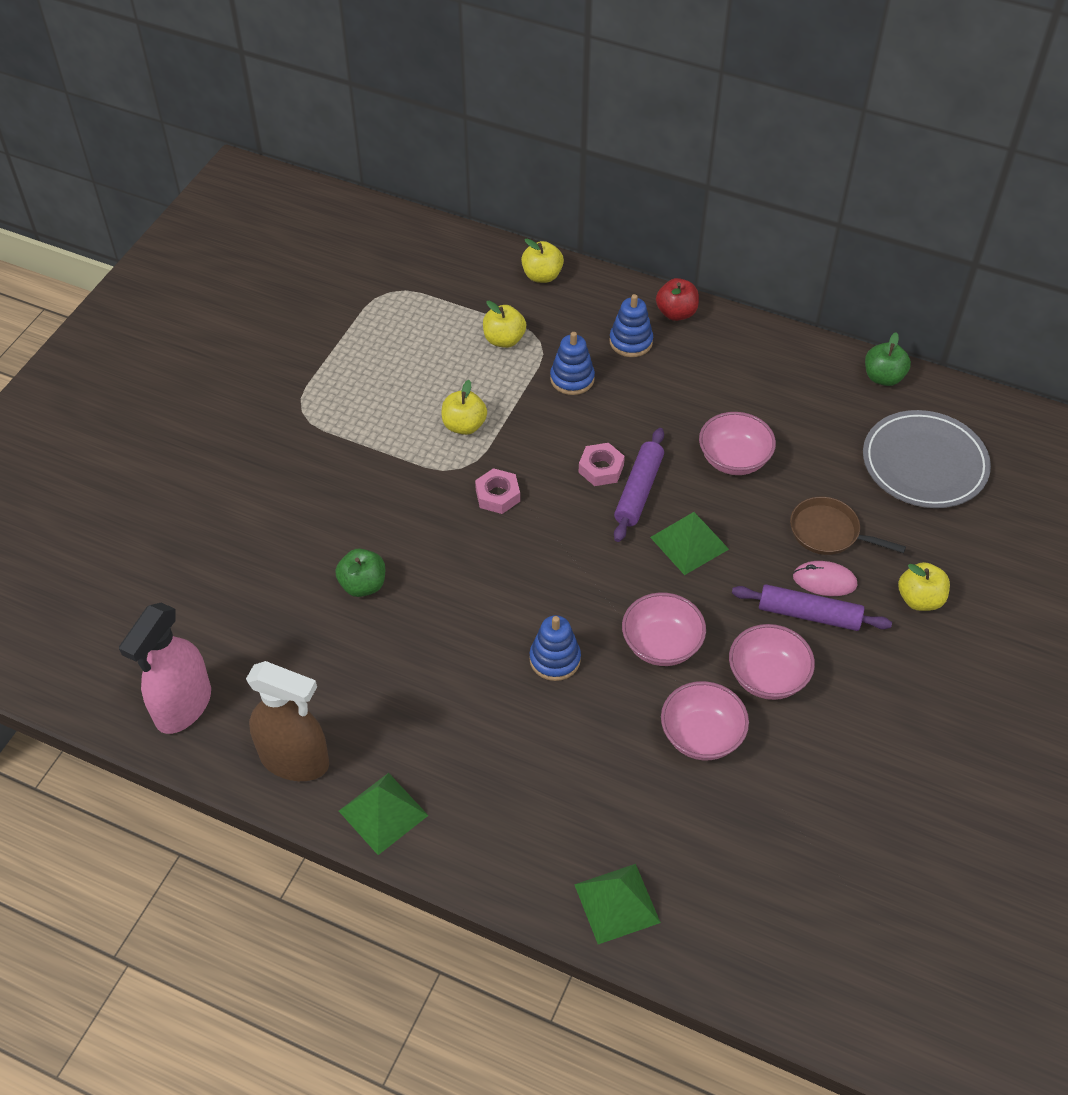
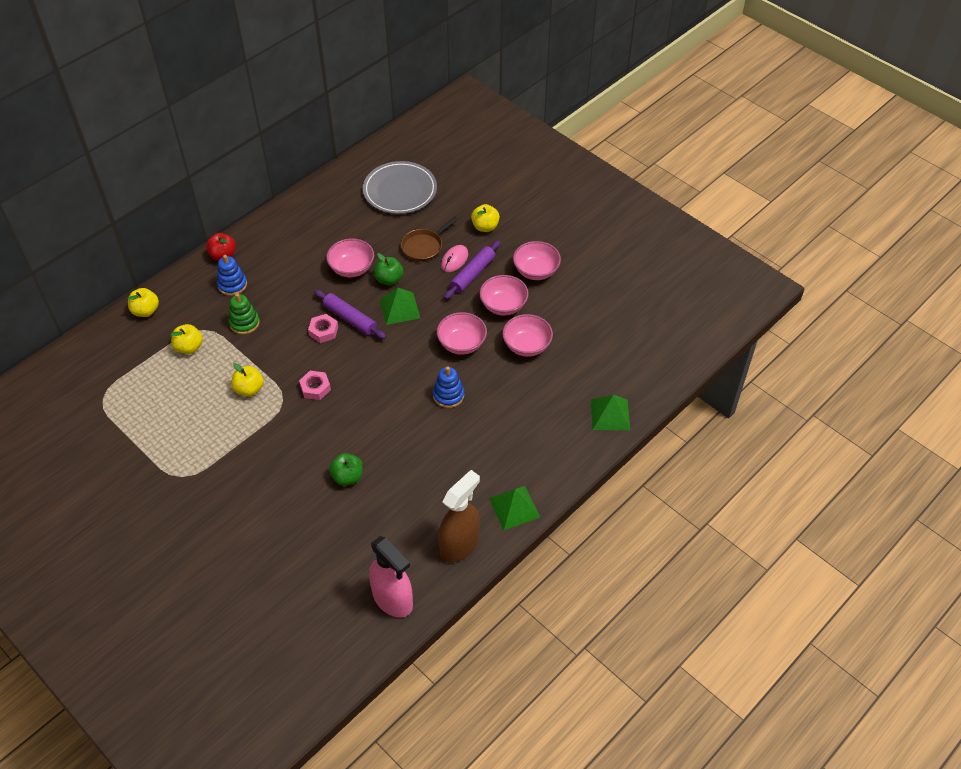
camera: 70 degrees left, 0 degrees up
(572, 379) = (244, 323): blue stacking toy -> green stacking toy
(866, 701) = (536, 271): none -> pink bowl
(883, 377) = (331, 184): green apple -> green apple (389, 279)

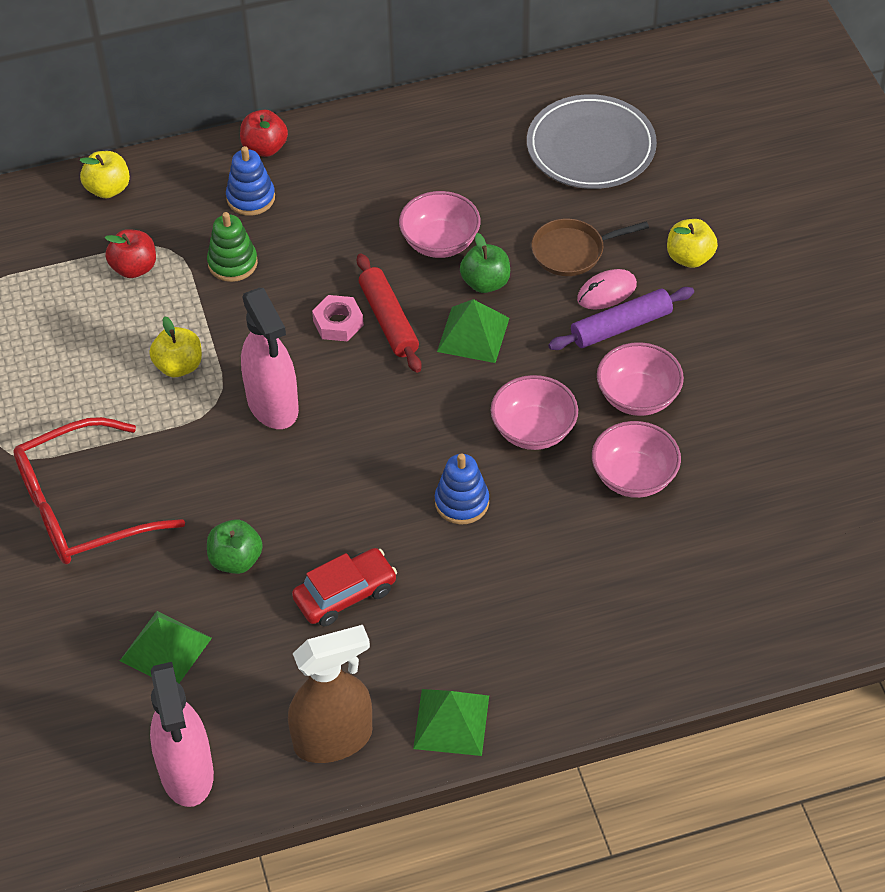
camera: 30 degrees right, 0 degrees up
(189, 347) = (134, 268): yellow apple -> red apple
(243, 487) = (82, 507): none -> red glasses
(315, 388) = (273, 405): pink nut -> pink spray bottle
(350, 319) = (388, 320): purple rolling pin -> red rolling pin
(418, 468) = (345, 594): none -> red car
(536, 271) = (726, 362): pink bowl -> none
(610, 414) = (697, 646): green pyramid -> green pyramid (165, 649)

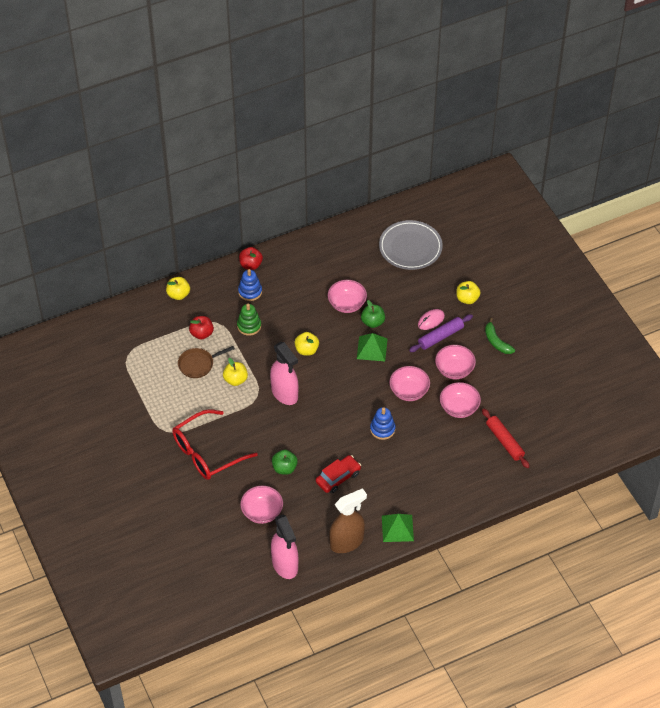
camera: 10 degrees left, 0 degrees up
(165, 649) = (262, 512): green pyramid -> pink bowl
(338, 323) = (306, 350): pink nut -> yellow apple
(388, 320) = (330, 346): red rolling pin -> red rolling pin (504, 441)
(572, 251) = (411, 302): brown pan -> brown pan (198, 364)
(737, 348) = (496, 341): none -> green banana

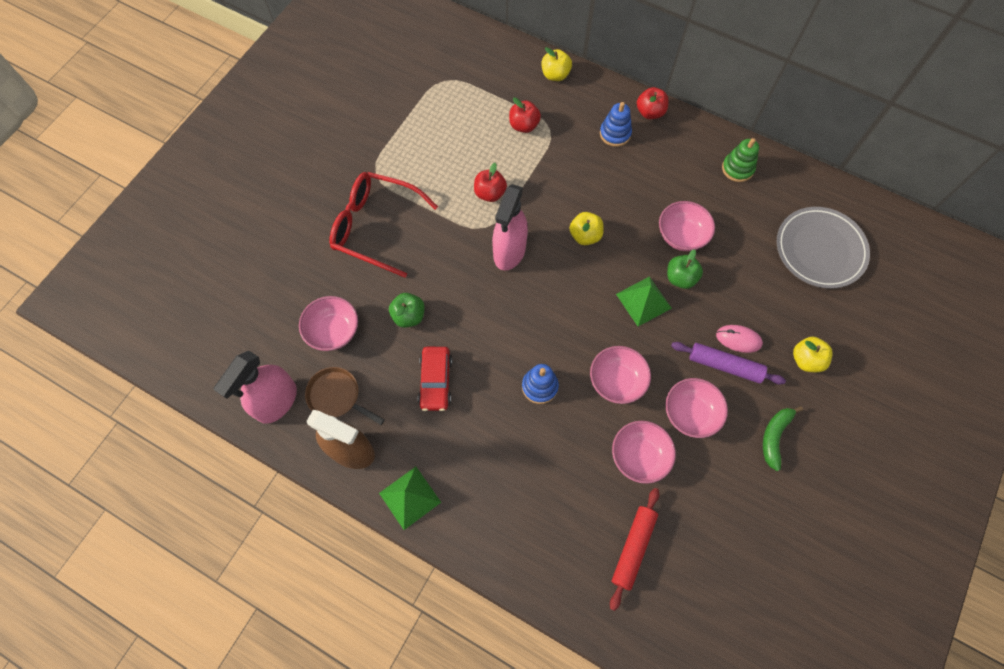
camera: 55 degrees right, 15 degrees up
(198, 364) = (482, 147): brown pan -> brown pan (337, 396)
(235, 380) = (490, 193): yellow apple -> red apple
(249, 326) = (570, 161): green stacking toy -> green stacking toy (737, 168)
(338, 477) = (436, 381): red car -> red car turned 75 degrees clockwise

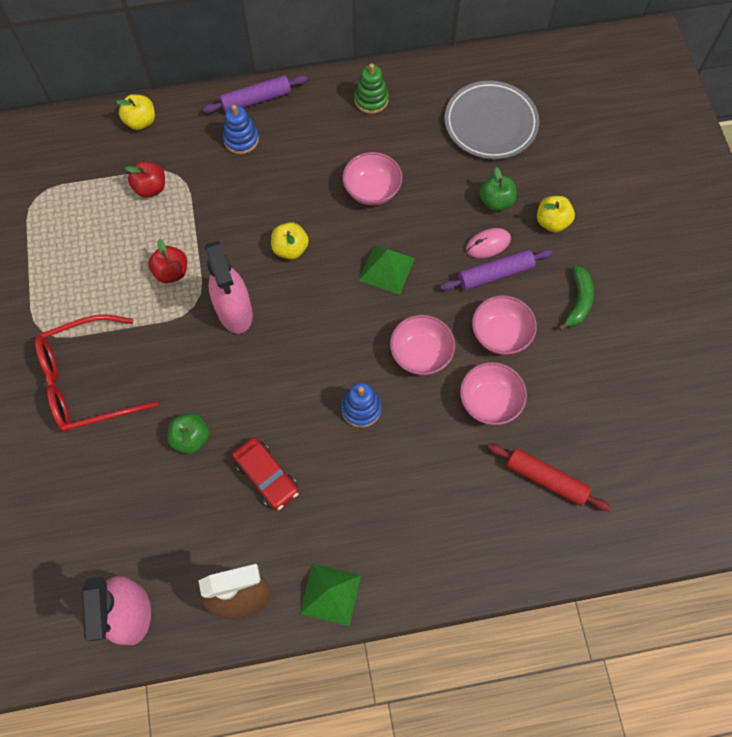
camera: 40 degrees left, 0 degrees up
(333, 331) = (130, 507): pink bowl -> none
(337, 396) = (186, 562): brown pan -> none
(633, 548) = (546, 479): red rolling pin -> red rolling pin turned 45 degrees counterclockwise
(650, 112) = (256, 100): red apple -> purple rolling pin
(680, 278) = (401, 227): green apple -> green apple (496, 201)
(775, 436) = (578, 302): green banana -> green banana turned 150 degrees counterclockwise

